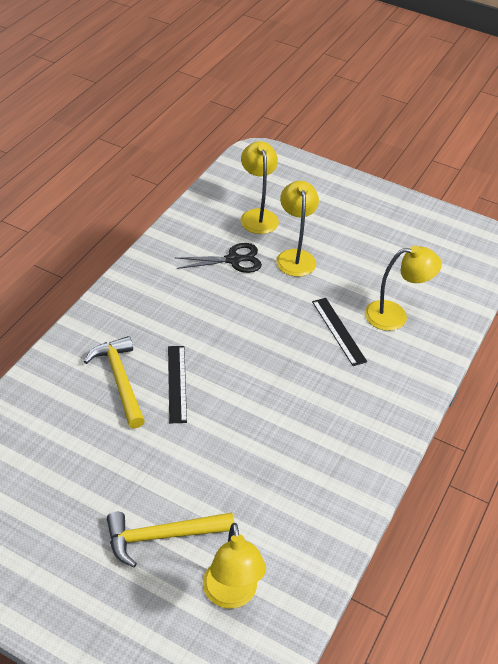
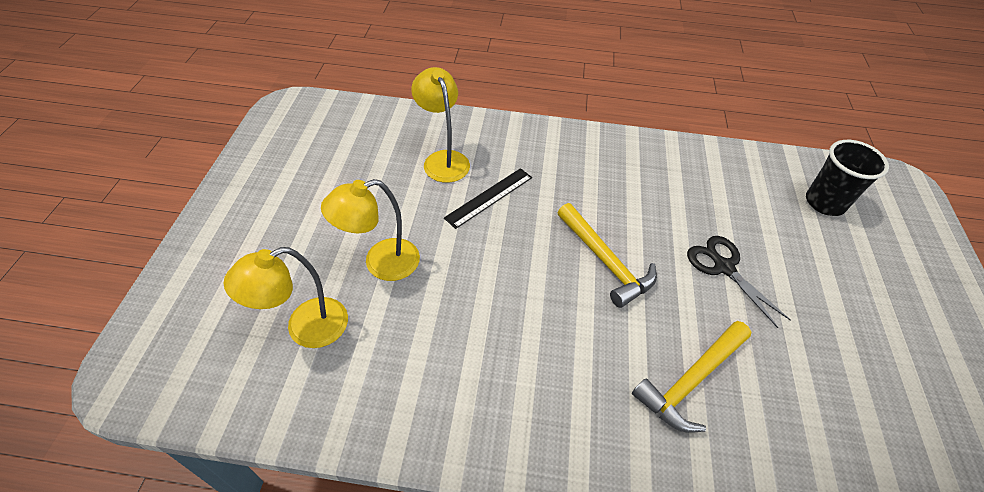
camera: 110 degrees left, 5 degrees up
(162, 536) = (824, 265): yellow hammer -> yellow hammer (605, 261)
(177, 383) = (653, 318): black ruler -> none
(231, 595) = (824, 203): yellow lamp -> black cup
(233, 260) = (413, 328): black scissors -> black scissors (723, 267)

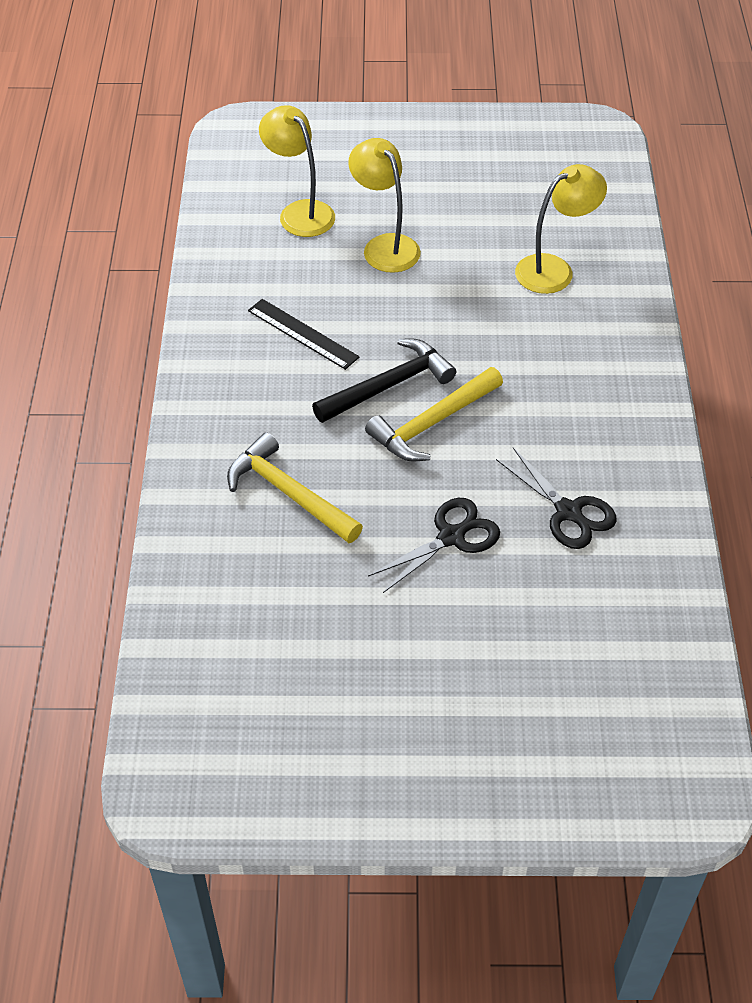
camera: 85 degrees right, 0 degrees up
(489, 197) = (504, 316): black ruler -> black ruler (303, 334)
(560, 285) = (388, 385): none -> black hammer
(690, 196) = (569, 512): none -> black scissors
(824, 203) = (607, 673): black cup -> none

